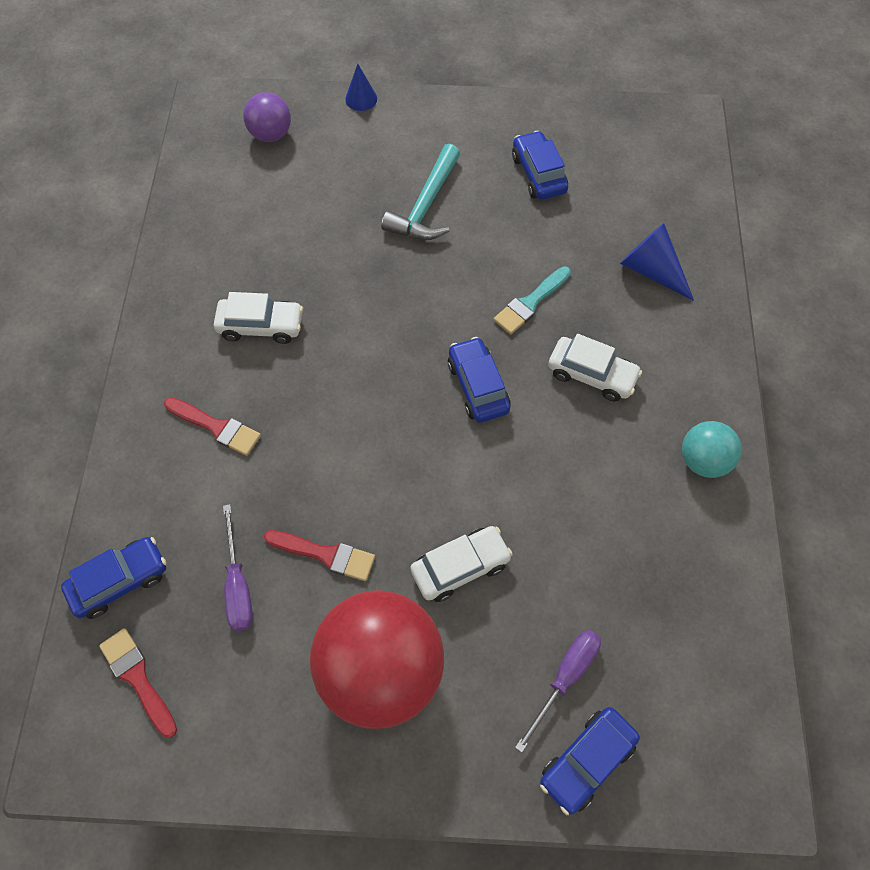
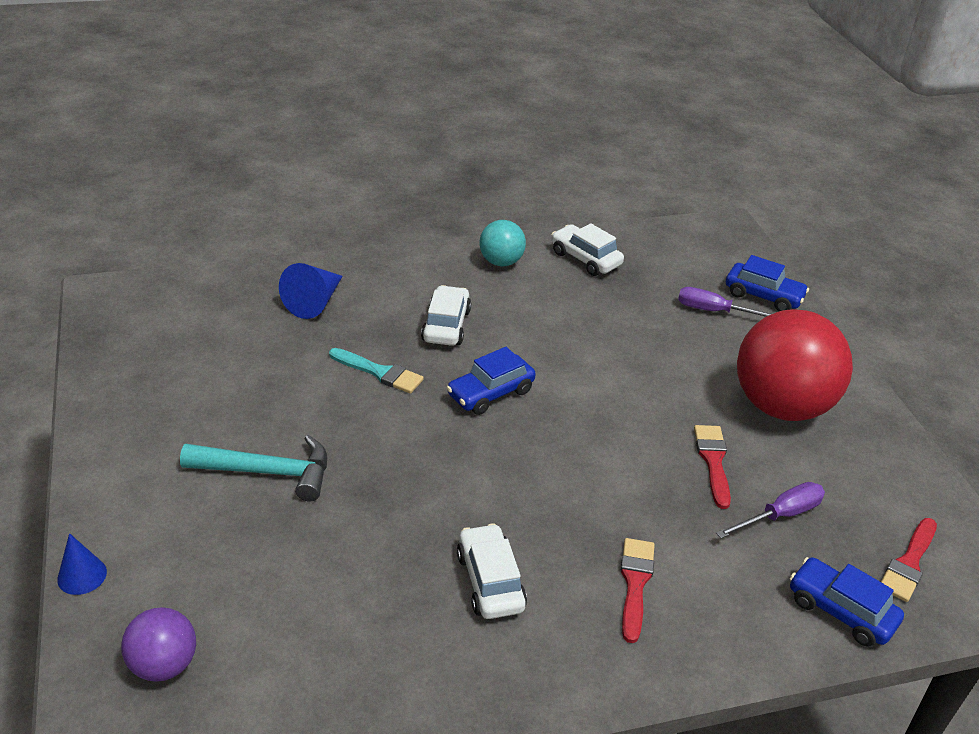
camera: 110 degrees left, 25 degrees down
(460, 567) = (669, 376): white car -> white car (585, 259)
(538, 174) = (201, 389): blue car -> none

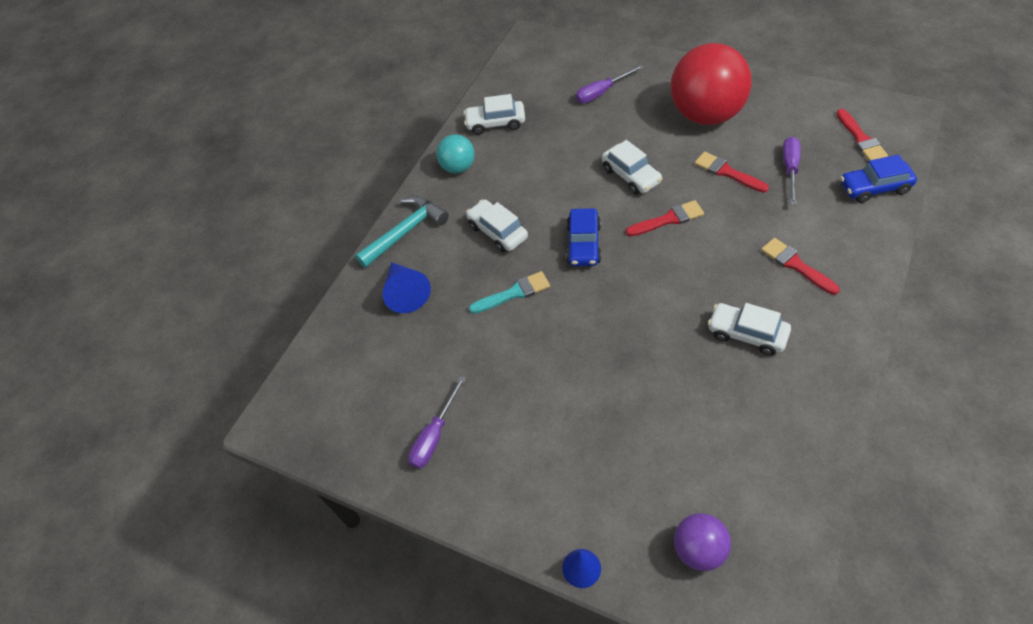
camera: 40 degrees left, 15 degrees up
(165, 399) = (435, 435): none -> purple screwdriver
(267, 472) = (562, 406): turquoise hammer -> turquoise hammer (405, 232)
(591, 443) = (668, 219): none -> red brush
(622, 386) = (631, 175): none -> white car
(763, 296) = (607, 63): blue car -> none

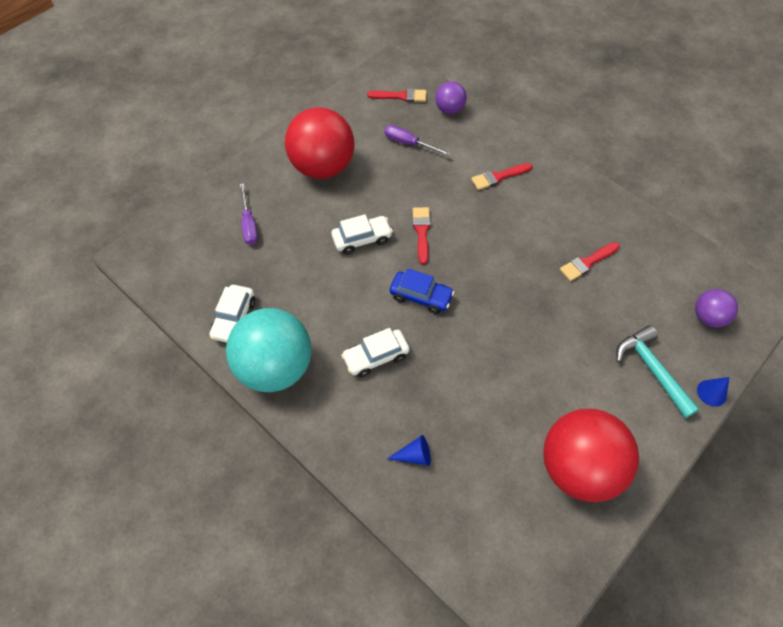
camera: 80 degrees left, 5 degrees up
(405, 232) = (337, 438): turquoise hammer -> turquoise hammer (652, 370)
(406, 293) = (414, 455): blue cone -> blue cone, size x0.64
(435, 435) = (578, 468): purple screwdriver -> red ball
(458, 167) = (275, 367): turquoise ball -> turquoise ball, size x2.03
(514, 293) = (451, 364): turquoise brush -> none
(727, 172) = (392, 179): red brush -> red brush (587, 262)
(747, 334) = (548, 227): white car -> none
(874, 188) = (449, 109): blue car -> purple ball

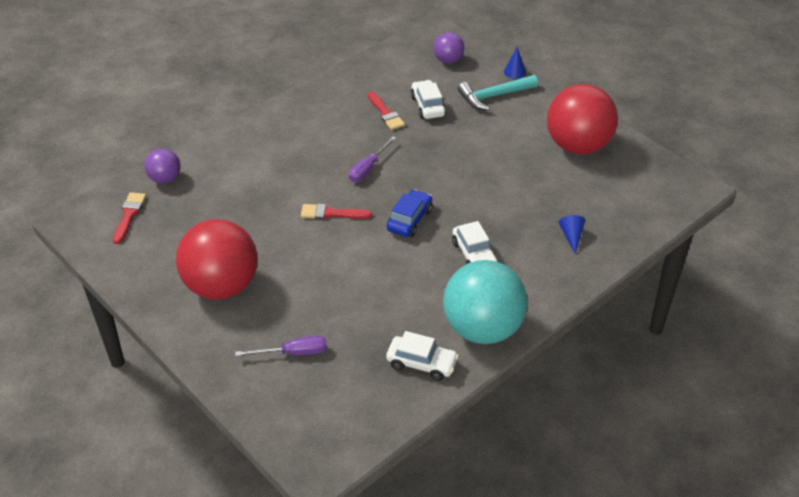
camera: 85 degrees left, 15 degrees down
(362, 239) = (332, 258): white car -> white car (427, 106)
(409, 143) = (206, 214): purple screwdriver -> purple screwdriver (368, 168)
(498, 177) = (272, 154): red brush -> none

